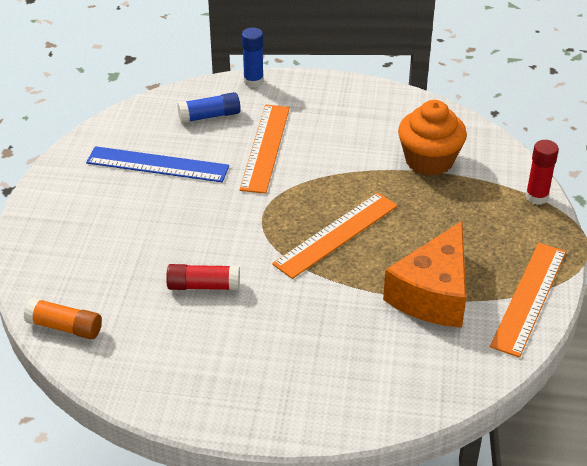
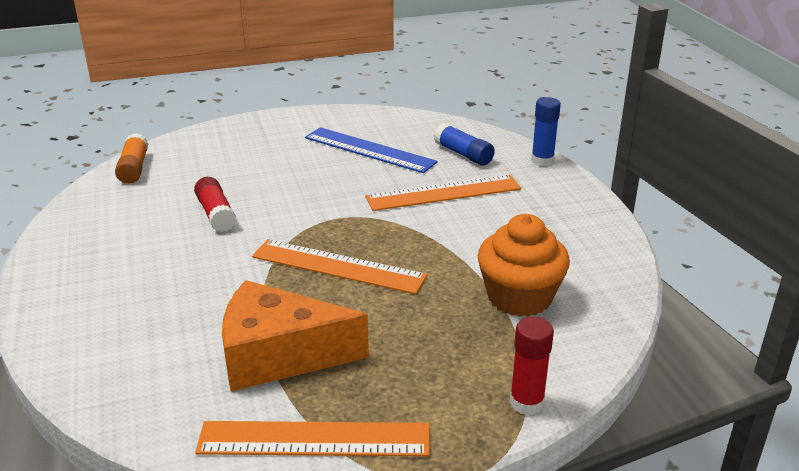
camera: 65 degrees right, 10 degrees down
(157, 165) = (369, 150): blue ruler -> blue ruler turned 45 degrees counterclockwise

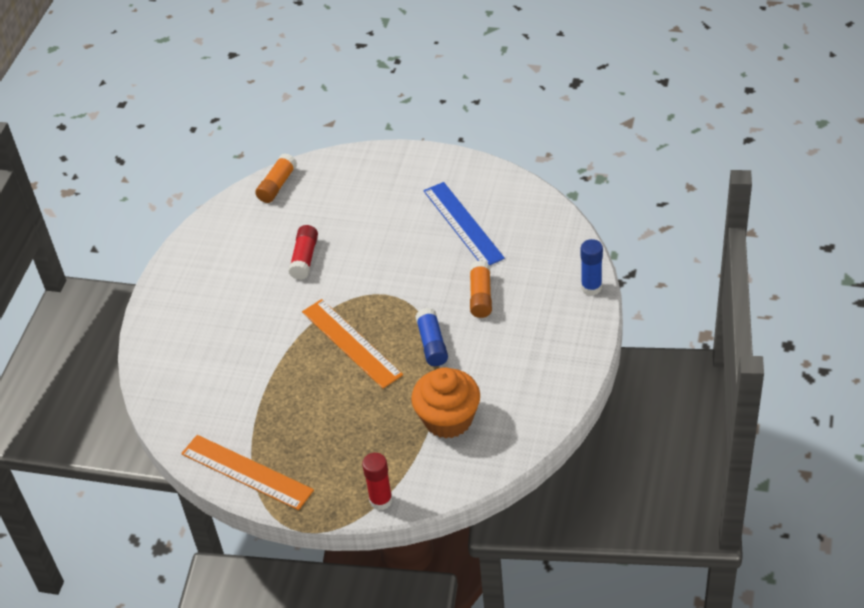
camera: 35 degrees right, 15 degrees up
(279, 355) = (266, 404): orange cheese -> none
(443, 193) = (481, 296): orange ruler -> orange glue stick
(463, 154) = (533, 256): blue glue stick -> blue glue stick (432, 344)

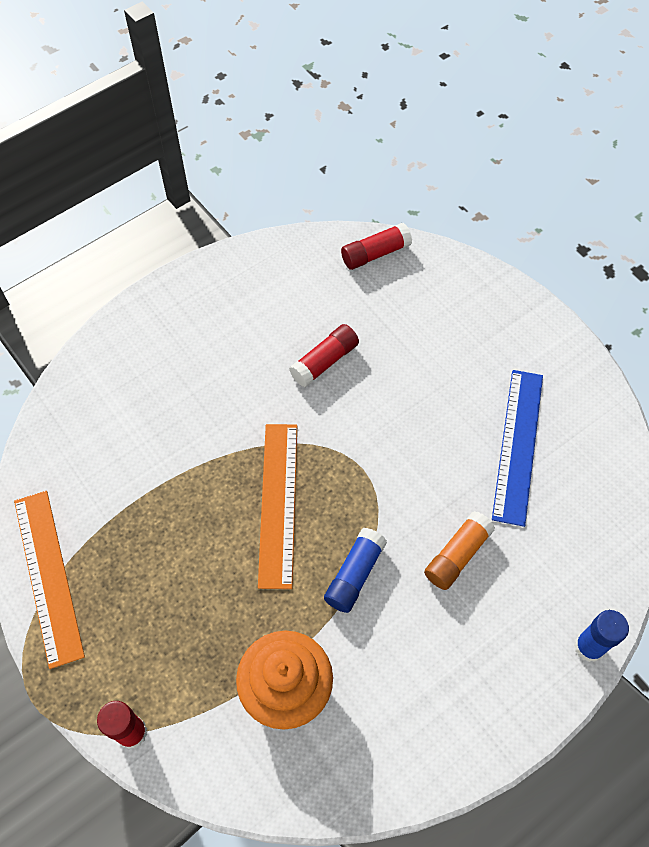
camera: 35 degrees right, 15 degrees up
(277, 185) = (375, 254): orange glue stick -> red glue stick

